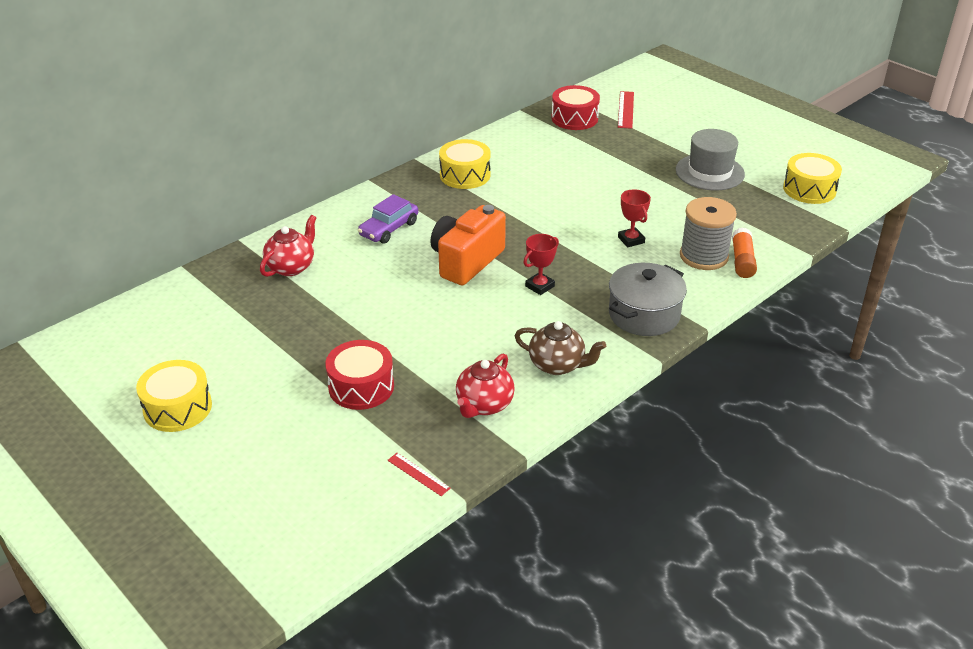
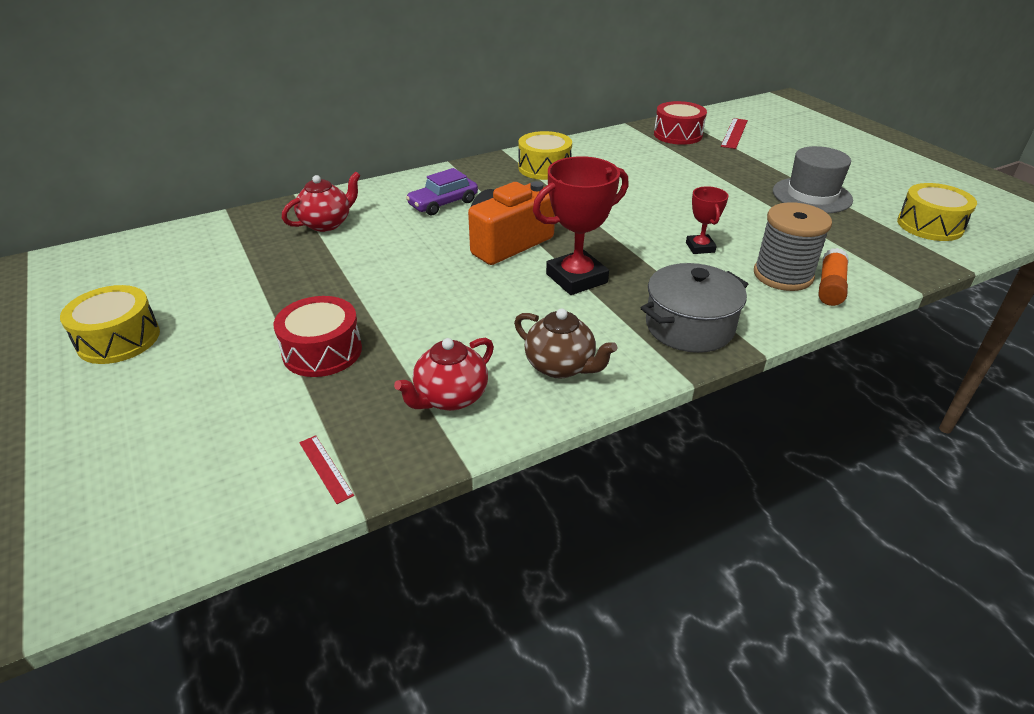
camera: 15 degrees right, 0 degrees up
(539, 286) = (576, 278): red trophy -> red trophy, size x1.84

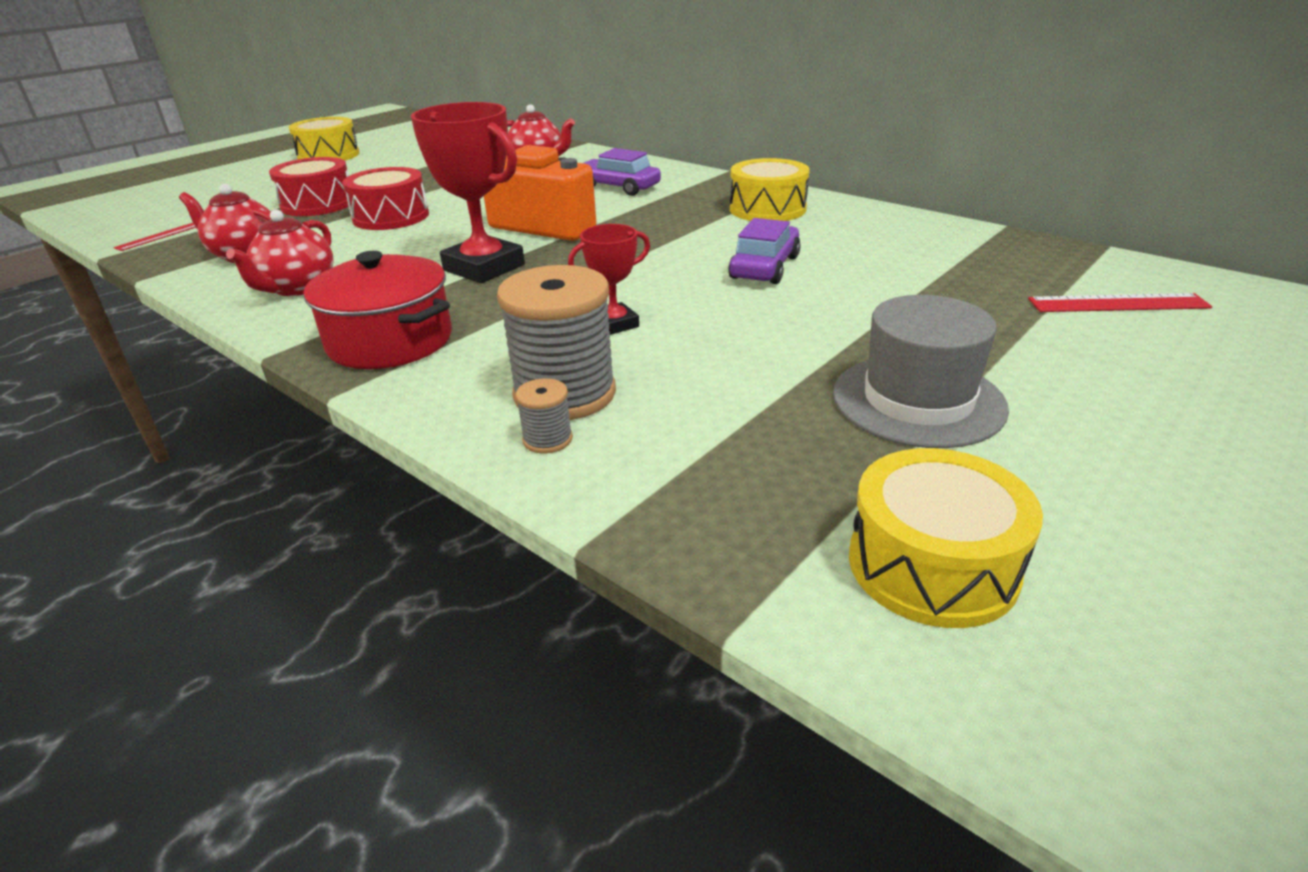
camera: 70 degrees right, 5 degrees down
(561, 366) = (297, 288): brown teapot -> red teapot
(642, 191) = (764, 267): none -> purple car
(678, 135) = (1022, 262): red drum -> red drum (391, 217)
(689, 327) = (390, 341): grey pot -> red pot
(830, 287) = (547, 439): orange glue stick -> grey spool

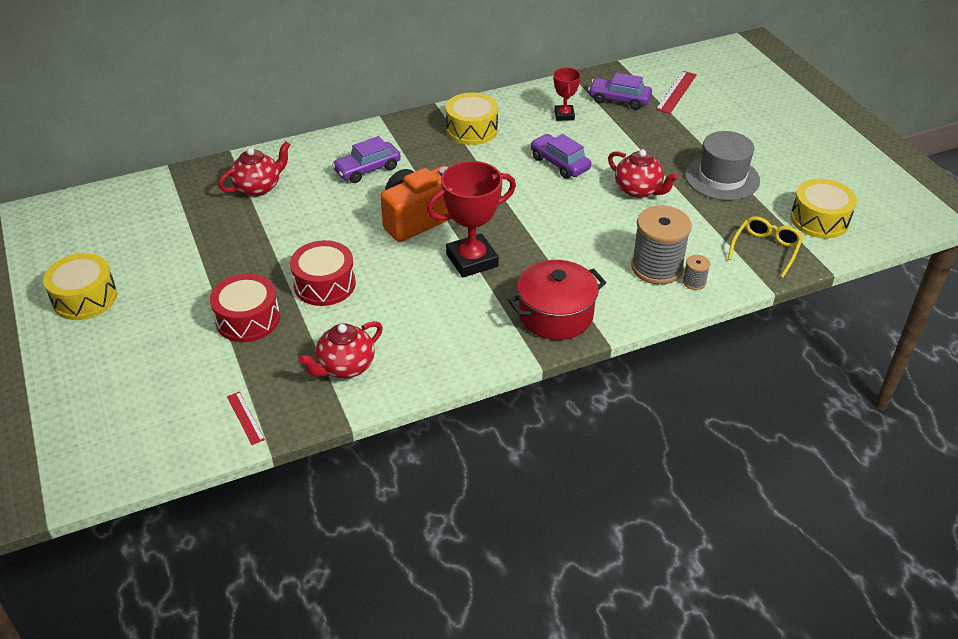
camera: 65 degrees left, 10 degrees up
(297, 288) = (438, 345): red teapot -> red teapot (638, 190)
(614, 324) = (592, 233): red trophy -> red trophy (564, 115)
(727, 504) = (765, 249): none -> yellow glasses
(1001, 268) = (619, 100): none -> purple car

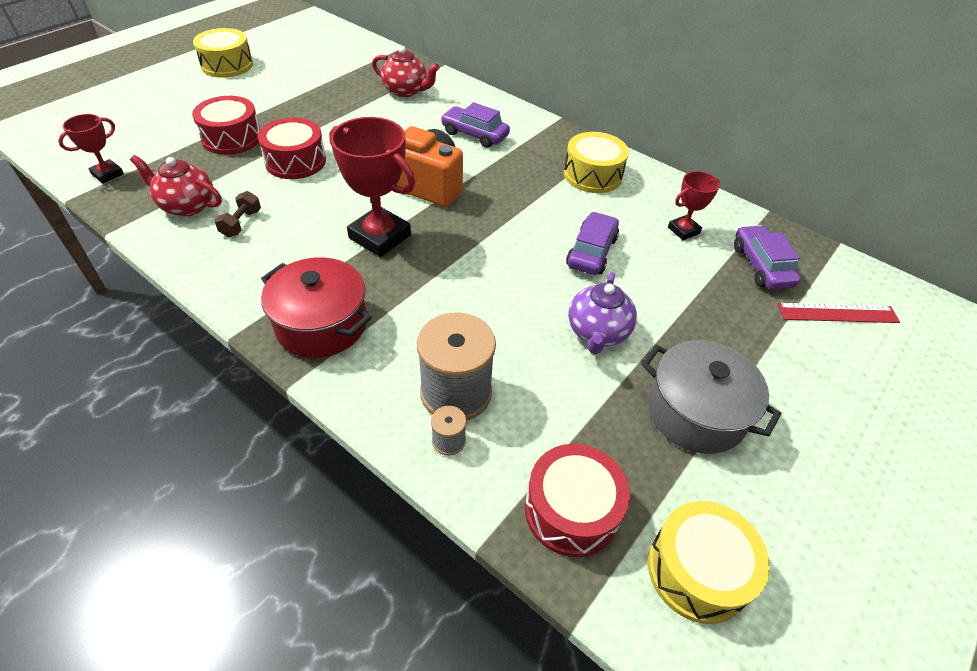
camera: 60 degrees right, 5 degrees up
(245, 418) = (108, 174): red ruler -> red trophy
(398, 336) = (241, 223): none -> brown dumbbell
(638, 190) = (597, 333): red teapot -> purple teapot
(722, 178) = (696, 412): grey hat -> grey pot
(765, 249) = (571, 510): yellow glasses -> red drum

